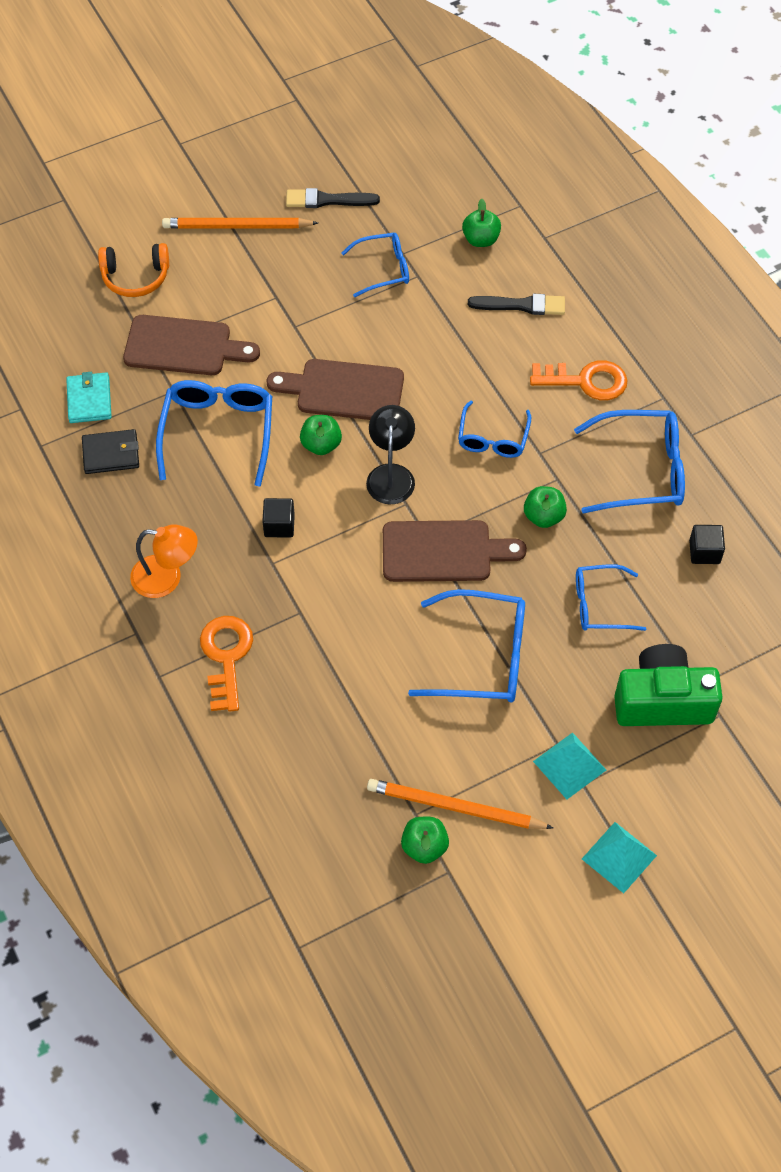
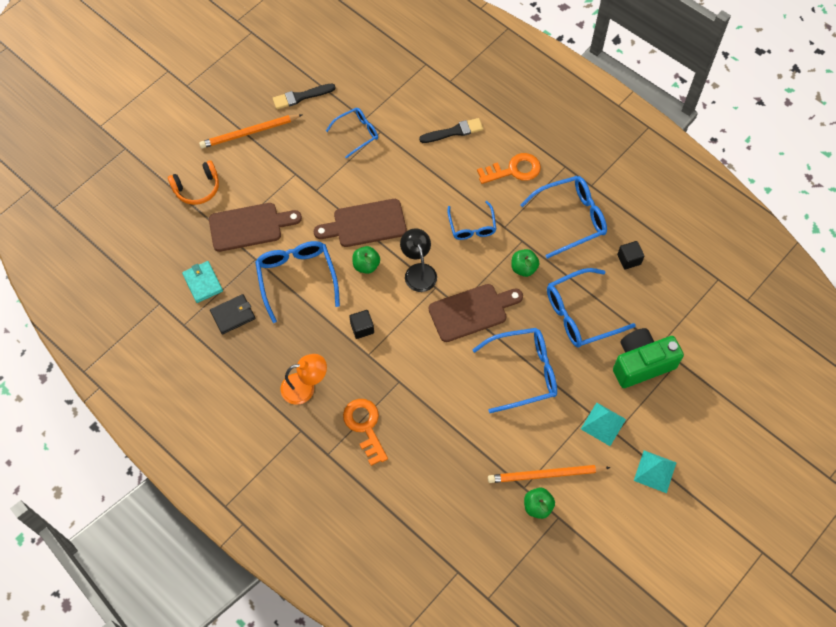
camera: 20 degrees left, 5 degrees up
(481, 239) = (410, 94): green apple -> none
(599, 605) = (580, 314): blue glasses -> blue glasses, size x1.61

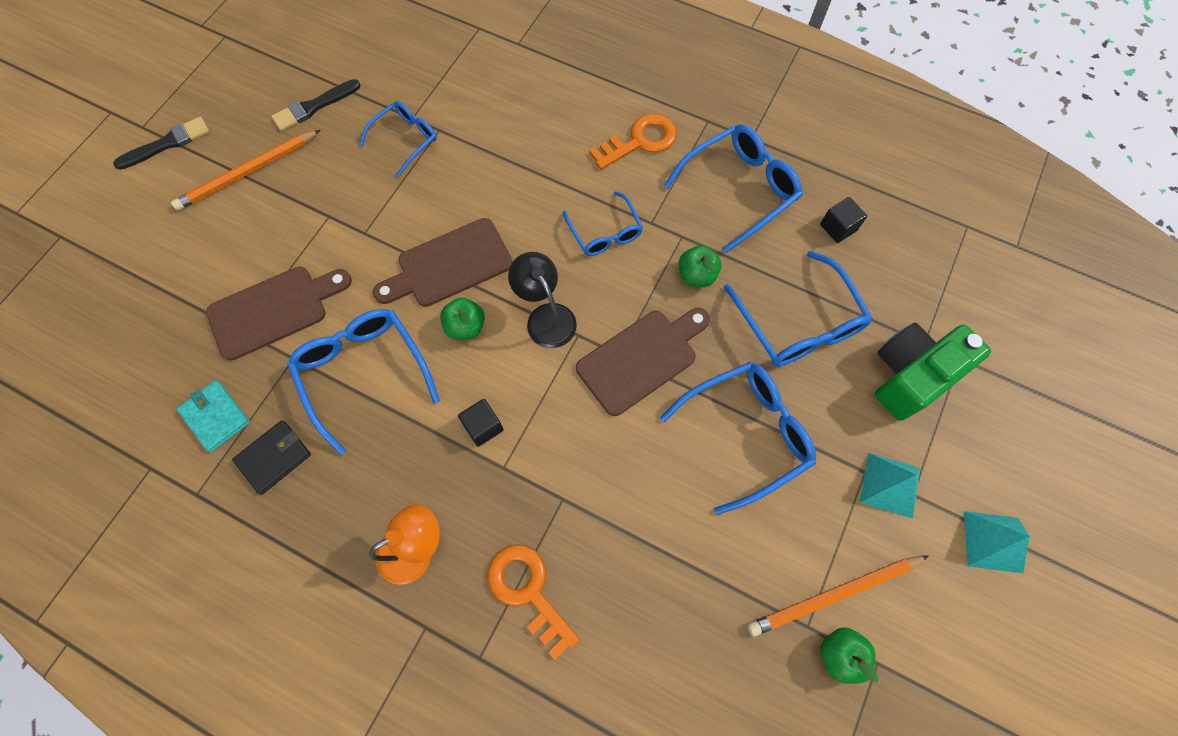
camera: 15 degrees left, 5 degrees up
(197, 188) = (182, 271): orange headphones -> none
(454, 132) = (542, 108): black brush -> black brush (167, 144)
(580, 314) = (798, 323): blue glasses -> blue glasses turned 75 degrees counterclockwise

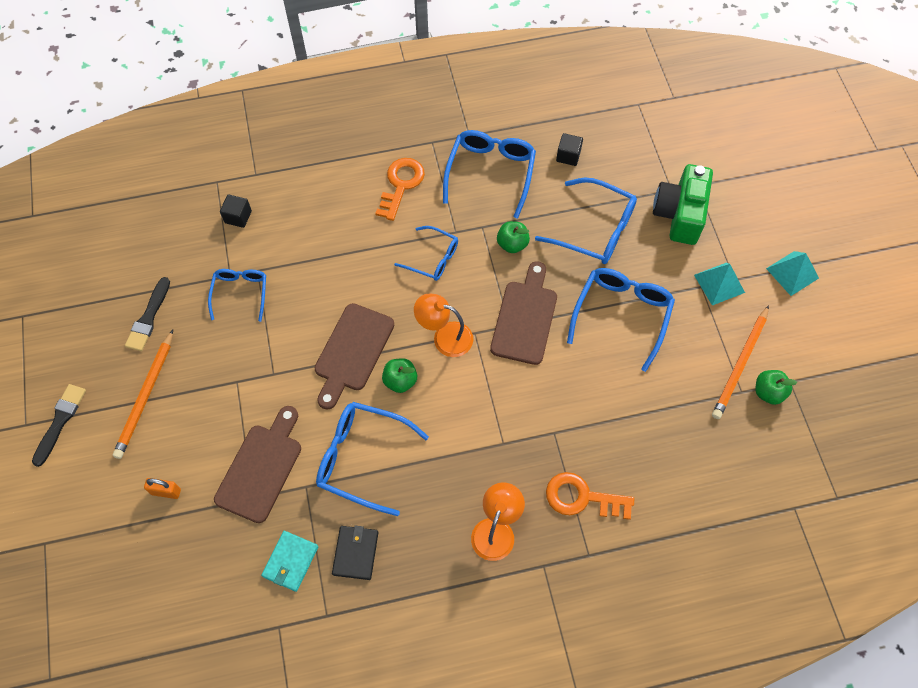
camera: 40 degrees left, 5 degrees down
(183, 268) = (166, 492): none -> orange padlock
(215, 416) = (290, 561): turquoise wallet -> turquoise wallet turned 75 degrees counterclockwise
(483, 426) = (469, 430): black cube -> black cube (238, 217)
(546, 317) = (445, 337): black lamp -> orange lamp

